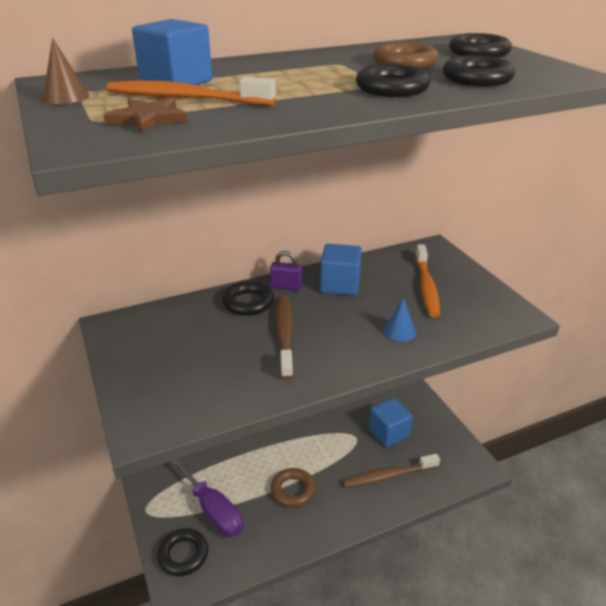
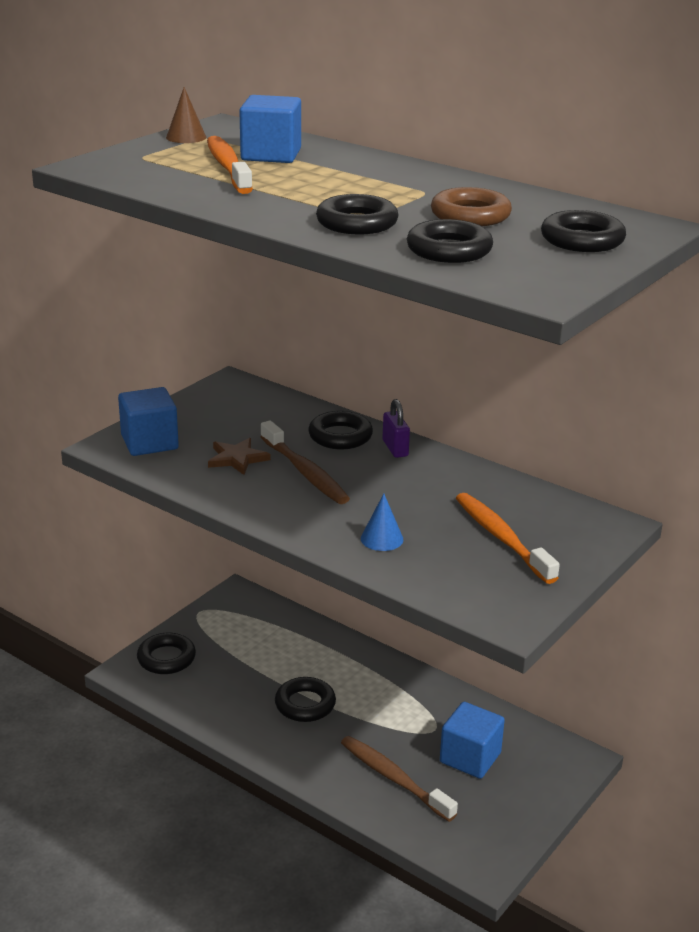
camera: 60 degrees right, 5 degrees down
(148, 118) = (162, 168): brown star -> brown star (237, 458)
(213, 510) = (233, 656): purple screwdriver -> none
(285, 334) = (305, 472): brown toothbrush -> brown toothbrush turned 90 degrees clockwise
(293, 490) = (305, 704): brown ring -> black ring
(340, 285) = (437, 479): blue cube -> blue cube (149, 442)
(426, 286) = (501, 538): orange toothbrush -> orange toothbrush turned 90 degrees clockwise

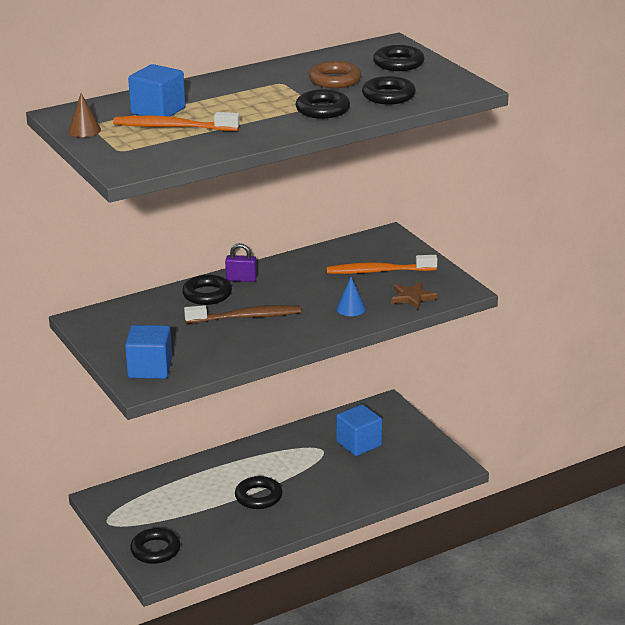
camera: 65 degrees left, 0 degrees up
(237, 458) = (205, 338): brown star -> brown star (412, 297)
(394, 778) = (358, 478): brown toothbrush -> none

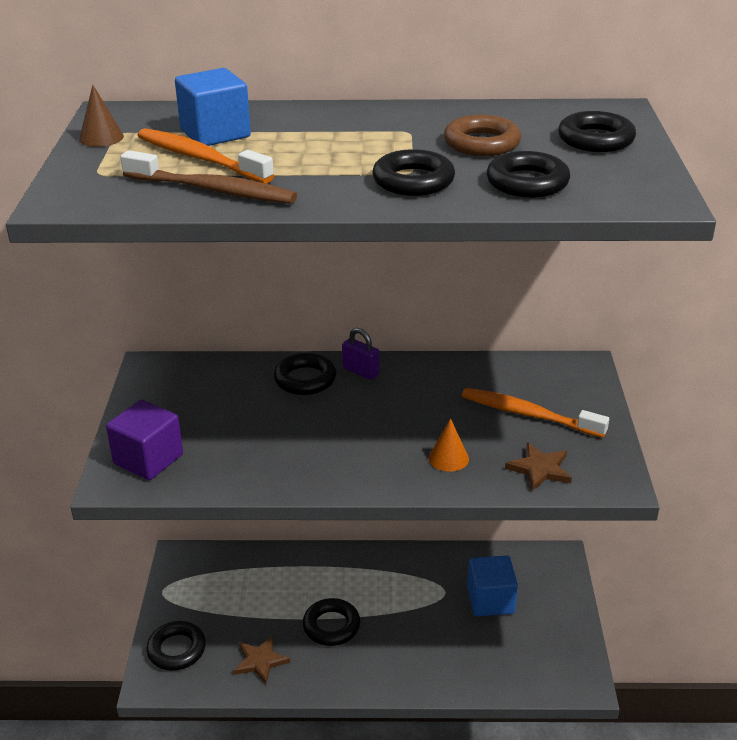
camera: 30 degrees right, 5 degrees up
(150, 368) = (148, 459): blue cube -> purple cube
(225, 534) = (260, 661): none -> brown star
(246, 317) = (318, 426): brown toothbrush -> brown toothbrush (213, 190)
(351, 308) = (448, 458): blue cone -> orange cone

